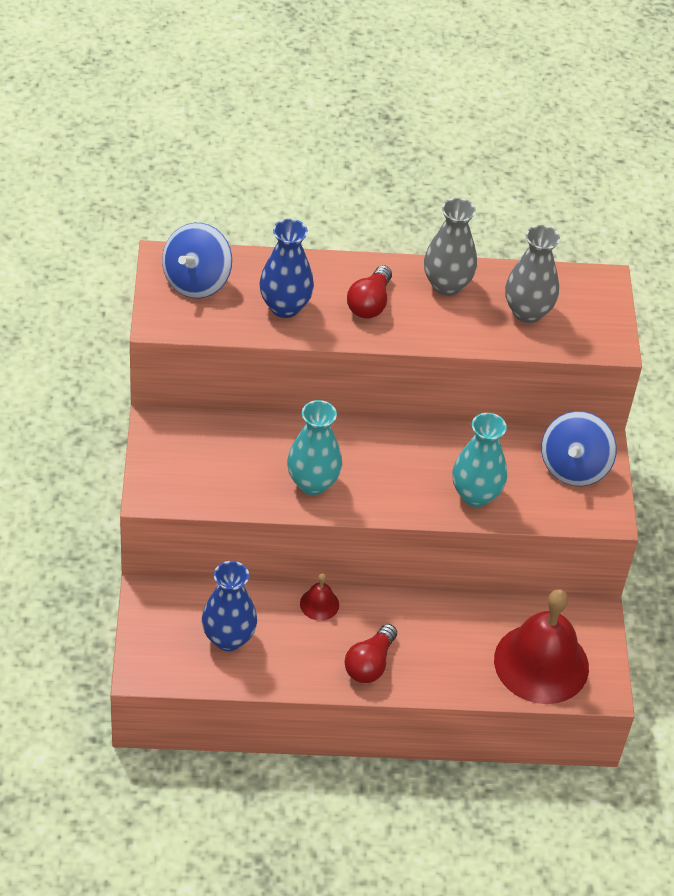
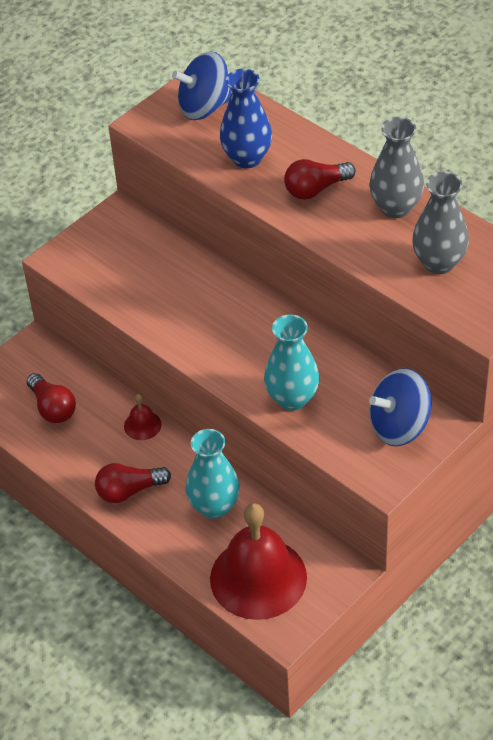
camera: 50 degrees right, 0 degrees up
(228, 638) = (52, 408): blue vase -> red light bulb
(312, 483) = (178, 316): turquoise vase -> turquoise vase (214, 506)

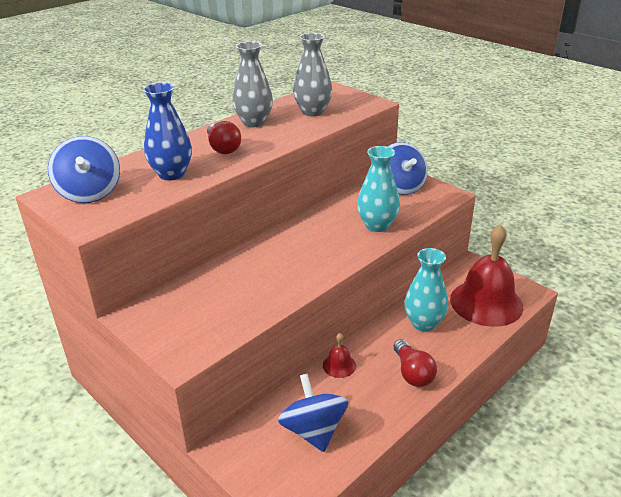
camera: 90 degrees left, 15 degrees down
(52, 408) = (313, 430): red light bulb -> blue spinning top

